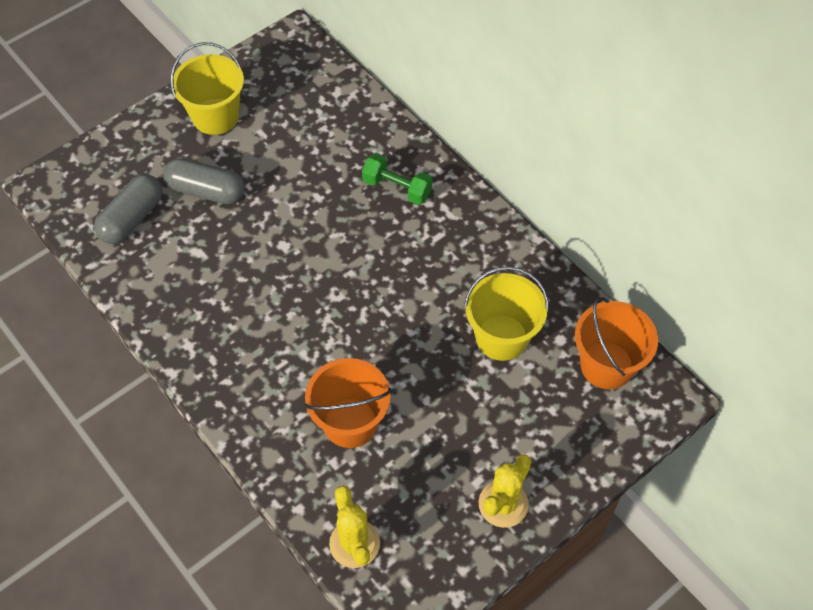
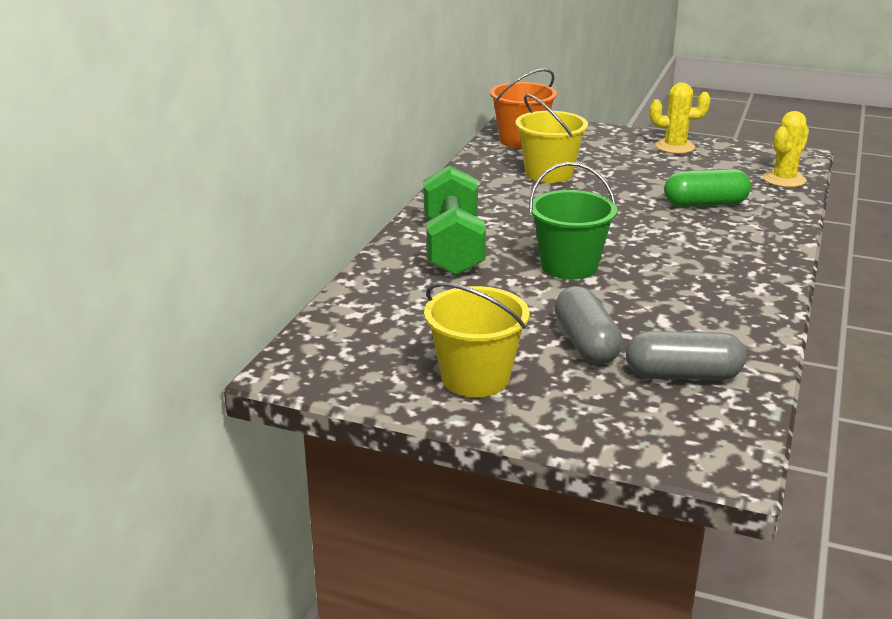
camera: 120 degrees left, 30 degrees down
(313, 244) = (569, 266): none -> green bucket
(350, 423) = (705, 204): orange bucket -> green capsule
(397, 188) = (452, 247): green dumbbell -> green dumbbell, size x1.78

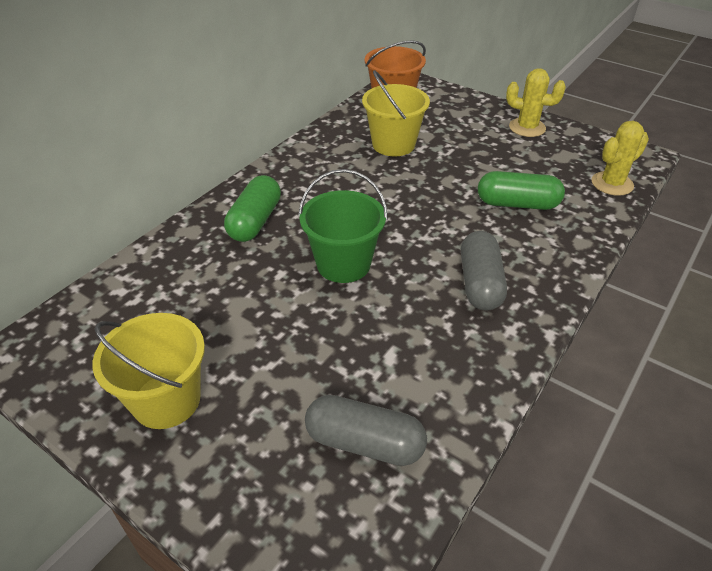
camera: 15 degrees right, 15 degrees up
(452, 247) = (255, 221): green dumbbell -> green capsule
(585, 343) = (297, 374): grey capsule -> grey capsule (480, 283)

